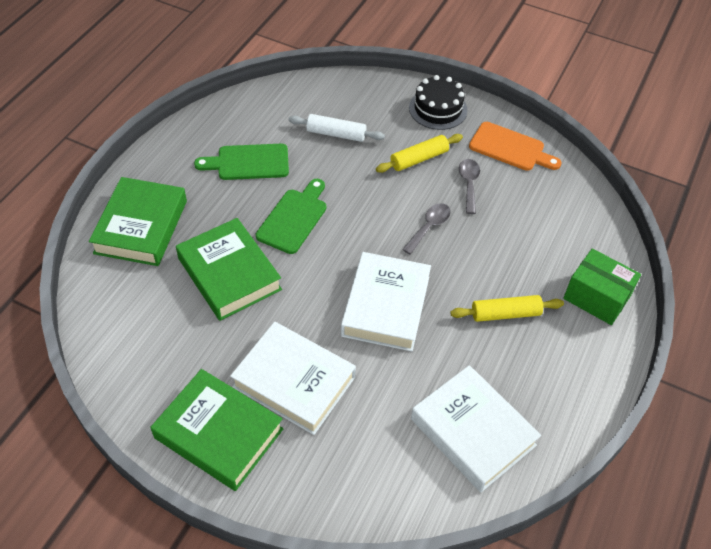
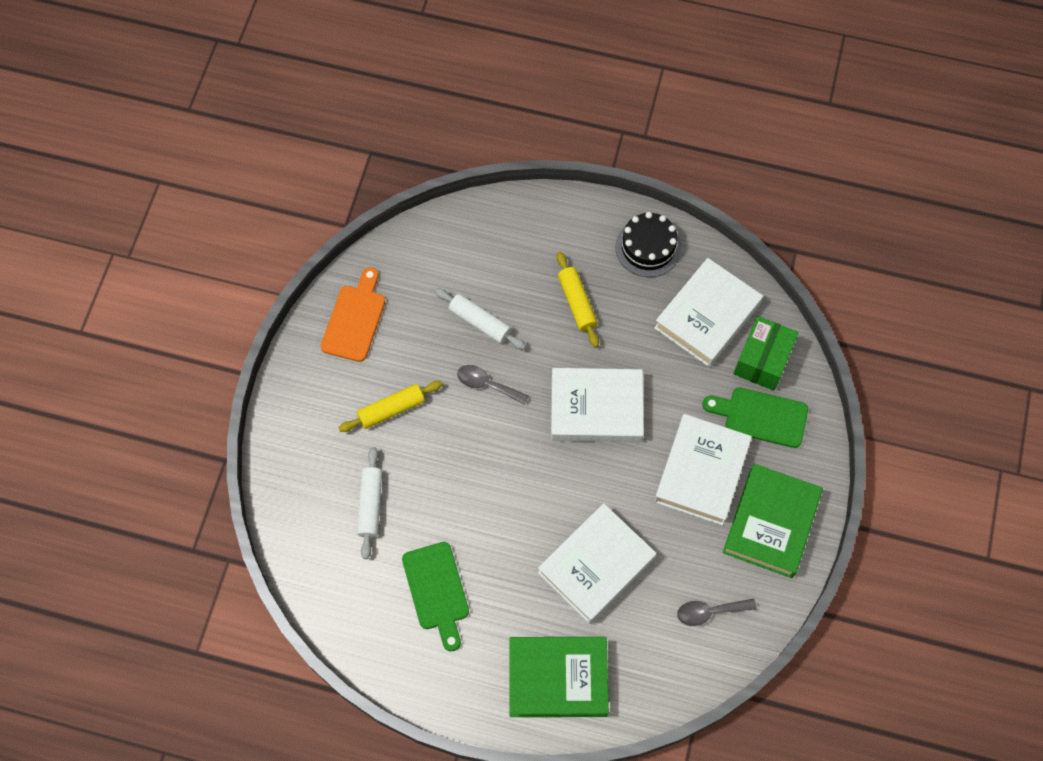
camera: 100 degrees left, 15 degrees up
(229, 274) = (596, 566): green book -> white book
(294, 218) = (507, 520): green cutting board -> green cutting board (761, 416)
(419, 159) = (391, 409): yellow rolling pin -> yellow rolling pin turned 75 degrees counterclockwise
(438, 109) = (306, 401): black cake -> black cake (648, 247)
(469, 184) = (418, 354): grey spoon -> grey spoon (709, 612)
(494, 233) = (480, 322): none -> white rolling pin
(596, 297) = (537, 227): green box -> green box (762, 360)

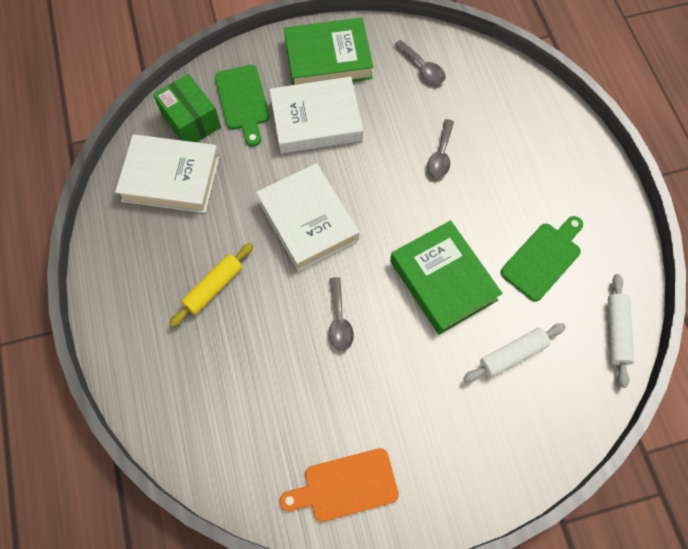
camera: 120 degrees left, 0 degrees up
(391, 409) = (415, 391): yellow rolling pin -> none
(480, 322) = (281, 362): white rolling pin -> white rolling pin (616, 332)
(558, 678) = (543, 139): green book -> green book (443, 280)
(596, 566) = (441, 155): white book -> grey spoon
(648, 247) = (124, 256): black cake -> none
(762, 360) = (191, 121): green box -> green box turned 60 degrees clockwise

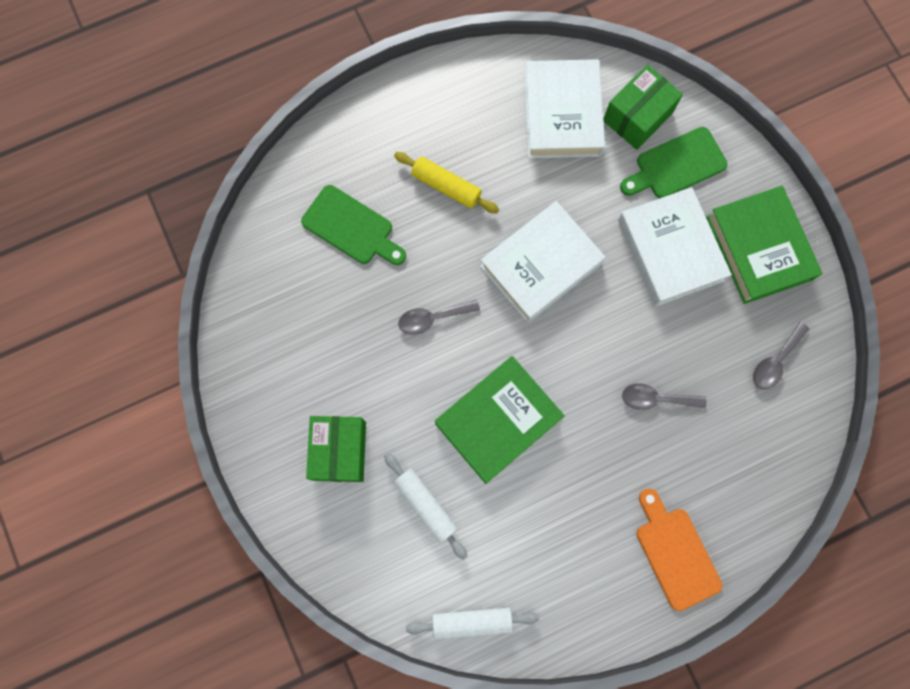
camera: 80 degrees right, 10 degrees up
(345, 486) = (266, 353): orange cutting board -> orange cutting board (675, 553)
(453, 426) = (340, 451): none -> green box
(543, 258) = (546, 531): green cutting board -> green cutting board (351, 227)

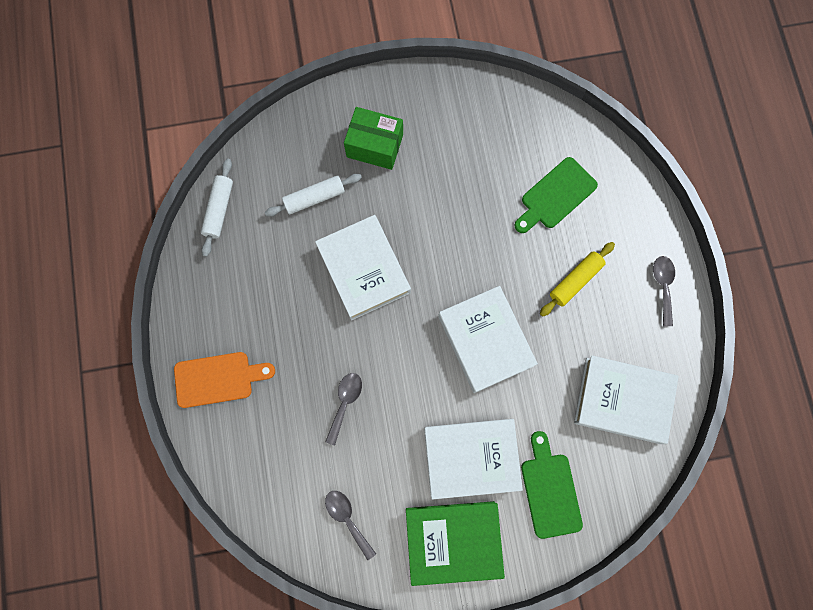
camera: 105 degrees right, 0 degrees up
(432, 318) = (462, 240): grey spoon -> grey spoon (663, 286)
(498, 420) = (364, 269): green book -> white book
(637, 117) = (605, 469): green box -> none

